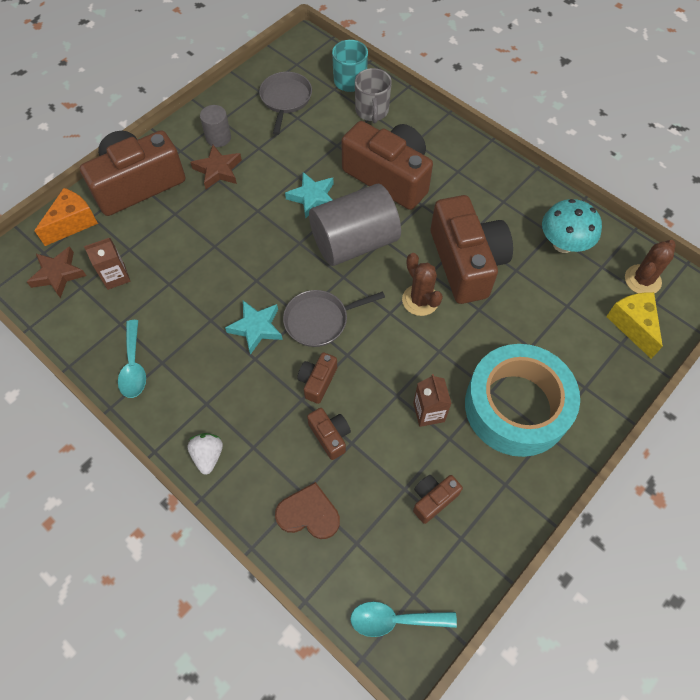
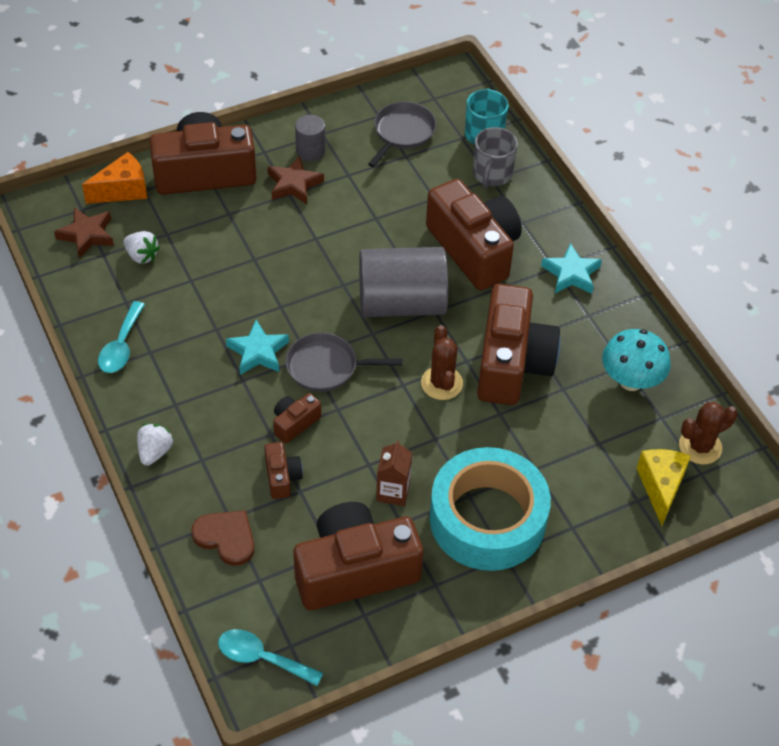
camera: 20 degrees right, 10 degrees down
(116, 276) = (142, 256): brown carton -> white strawberry
(312, 197) = (380, 244): turquoise star -> turquoise star (571, 274)
(433, 499) = (355, 570): brown camera -> brown camera, size x2.27

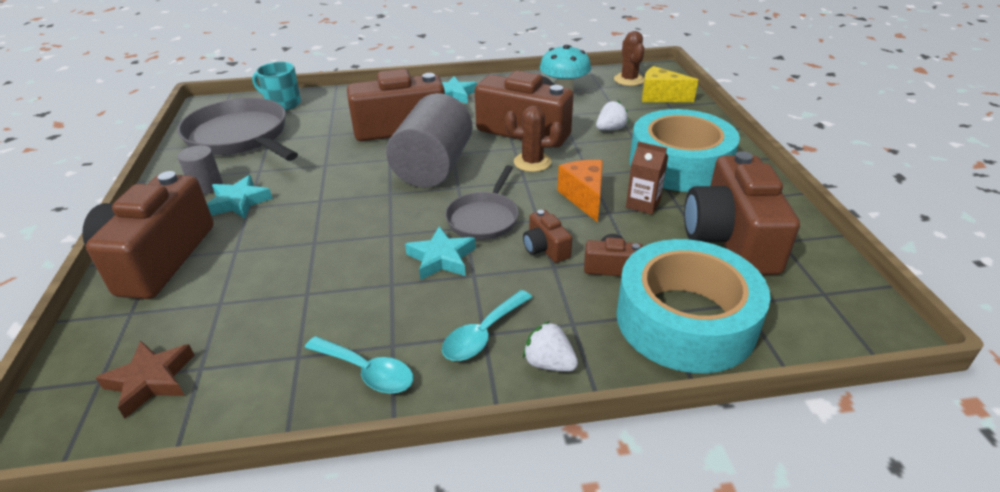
camera: 70 degrees left, 15 degrees down
(123, 190) = (110, 332): orange cheese -> orange cheese (584, 198)
(142, 256) = (235, 330): white strawberry -> white strawberry (610, 129)
(226, 537) = (685, 320): brown heart -> turquoise tape
(261, 658) = (844, 316): turquoise spoon -> turquoise spoon (483, 334)
(294, 184) = (239, 202): brown star -> turquoise star
(402, 133) = (240, 137): grey pan -> grey pan, size x1.74
(492, 174) = (328, 107): grey mug -> none

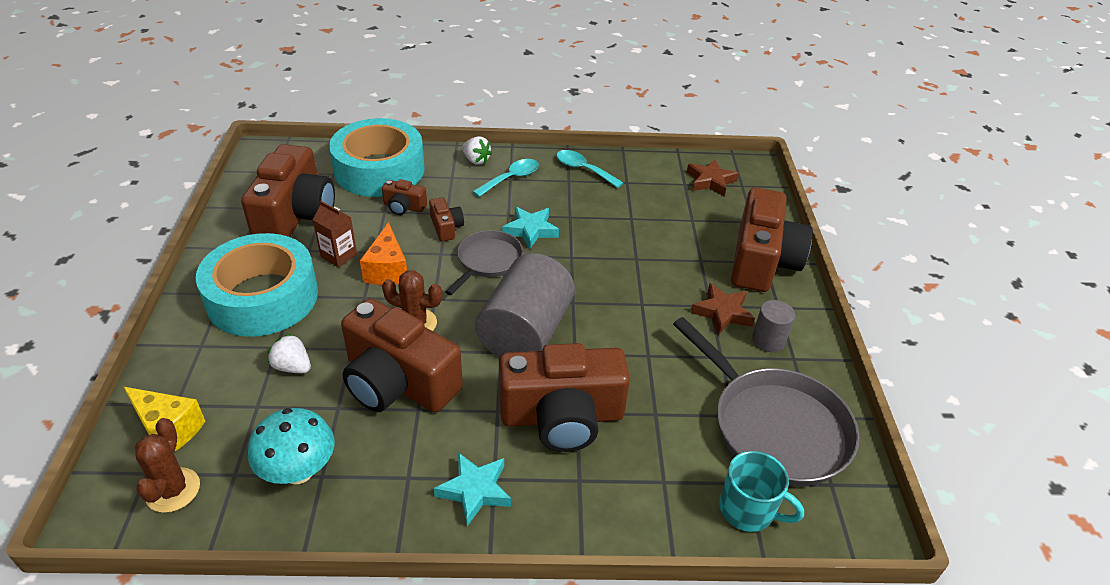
camera: 175 degrees left, 5 degrees up
(239, 202) = (722, 312): turquoise star -> brown star
(610, 129) = (292, 367): white strawberry -> white strawberry turned 60 degrees clockwise

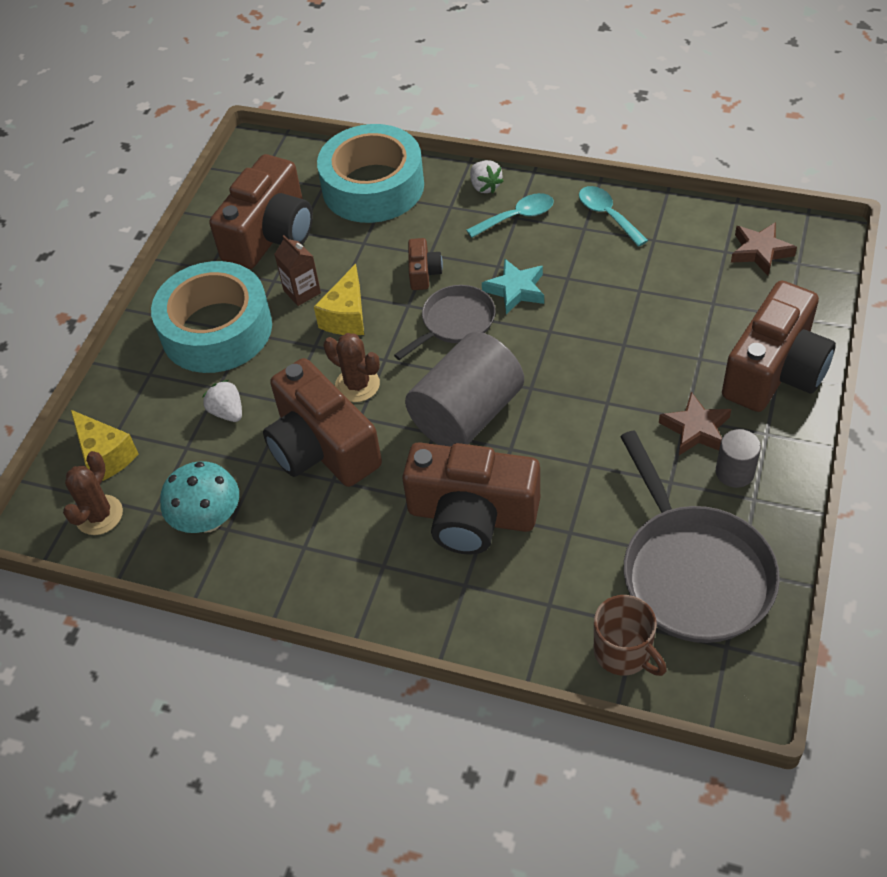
camera: 25 degrees right, 10 degrees up
(387, 270) = (347, 316): orange cheese -> yellow cheese
(404, 207) = (386, 240): brown camera -> none
(475, 490) = (361, 573): turquoise star -> none
(748, 510) = (623, 652): turquoise mug -> brown mug

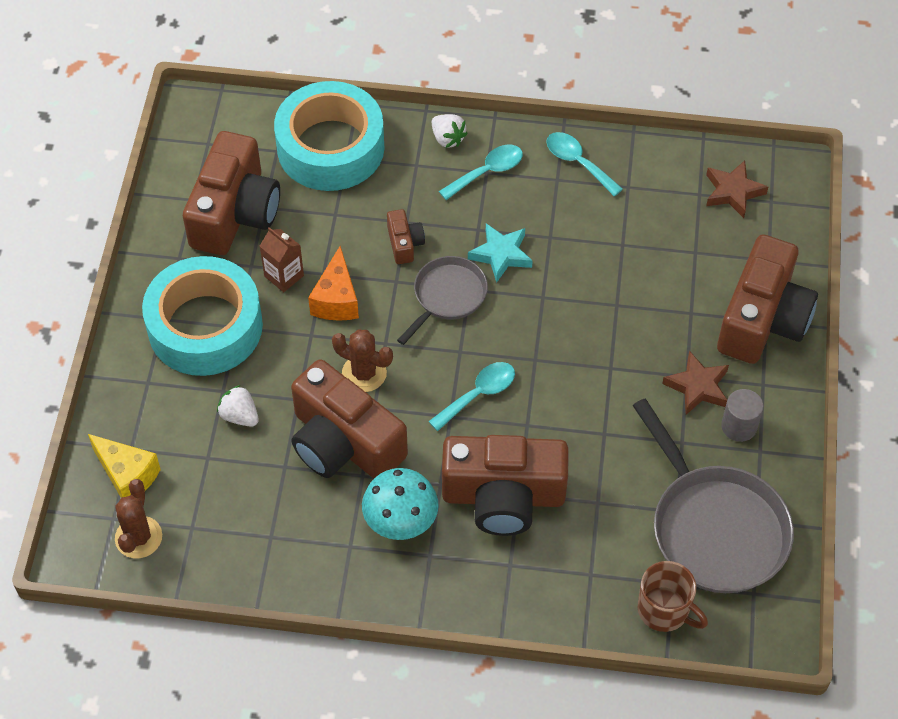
camera: 15 degrees left, 5 degrees up
(208, 520) = (249, 530): turquoise mushroom -> turquoise mushroom (401, 522)
(347, 316) = (336, 300): yellow cheese -> orange cheese
(467, 415) = (478, 394): grey cylinder -> turquoise spoon

